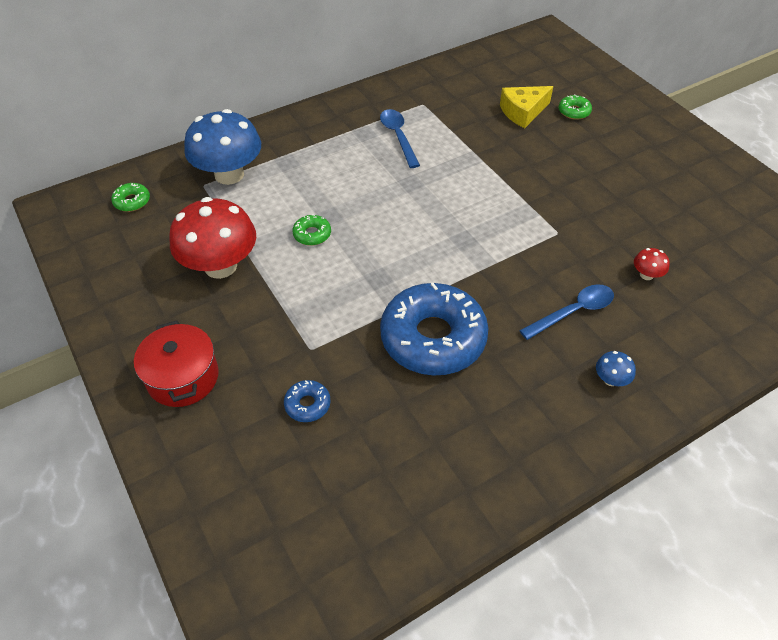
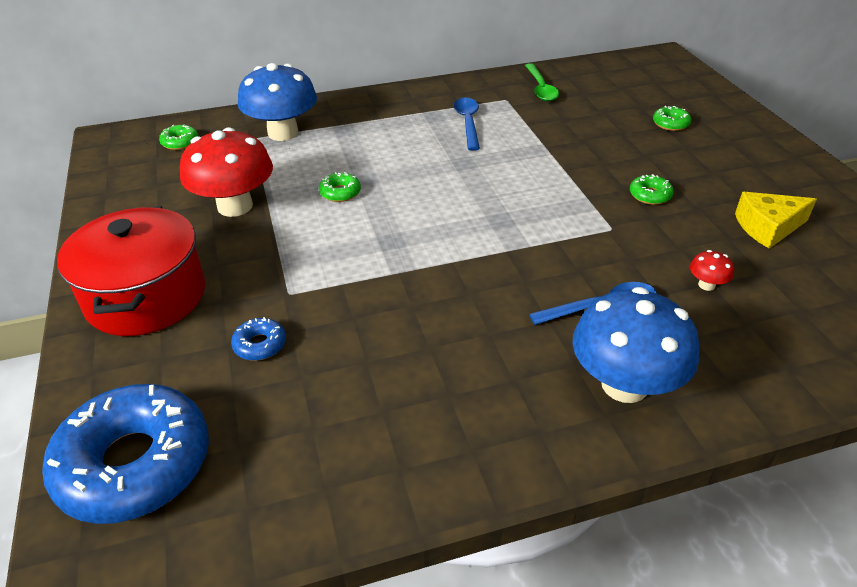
camera: 15 degrees right, 10 degrees down
(183, 377) = (146, 296): red pot -> red pot, size x1.51
(433, 338) = (427, 306): blue donut -> blue donut (135, 464)
(450, 87) = (540, 88): none -> green spoon
(523, 112) = (612, 118): yellow cheese -> yellow cheese (768, 227)
(578, 192) = (650, 195): none -> green donut
(611, 379) = (624, 384): blue mushroom -> blue mushroom, size x2.44

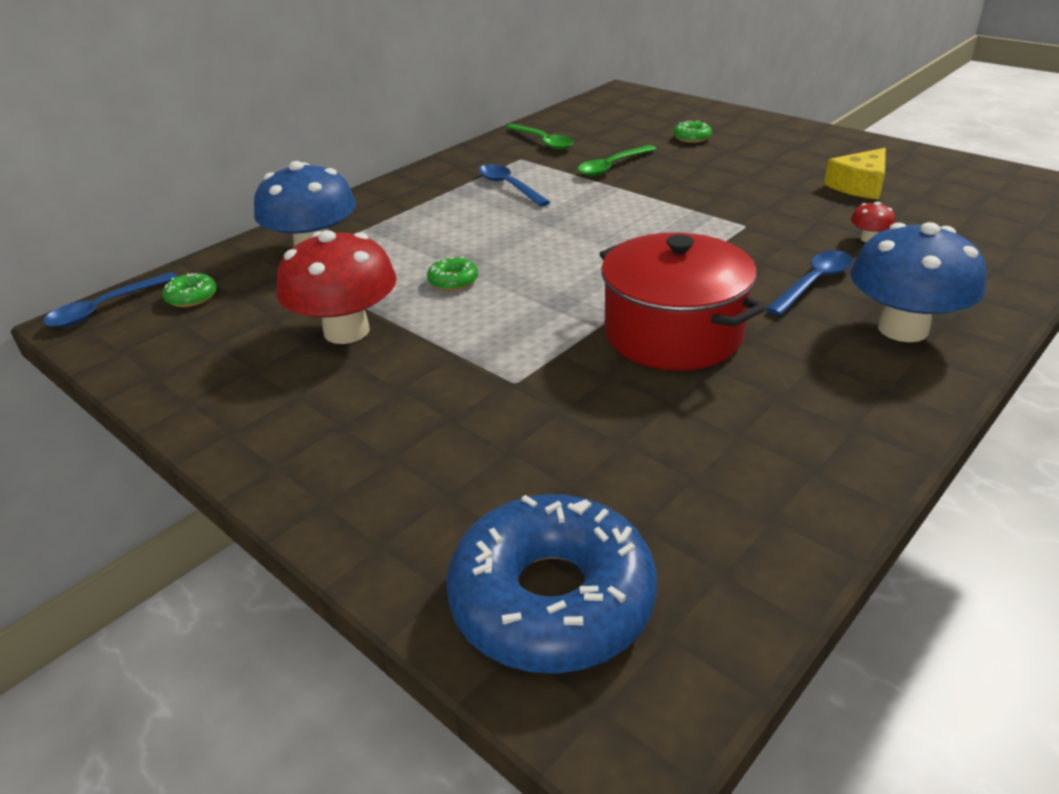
camera: 30 degrees left, 5 degrees down
(130, 132) = (105, 308): none -> blue spoon
(146, 296) = (350, 449): red pot -> red pot (673, 334)
(260, 345) = (544, 436): blue donut -> none
(568, 131) = (612, 166): none -> green spoon
(650, 195) = (743, 192): green donut -> none

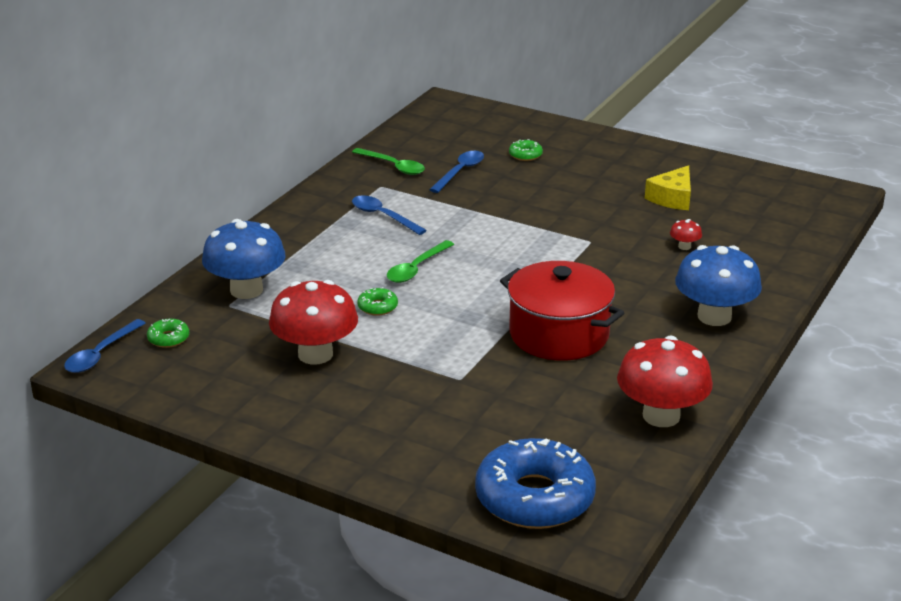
camera: 15 degrees left, 5 degrees down
(612, 166) = (465, 190): green spoon -> green spoon (416, 268)
(800, 473) = (661, 416): none -> red mushroom
(813, 283) = (649, 287): blue spoon -> blue spoon (460, 172)

